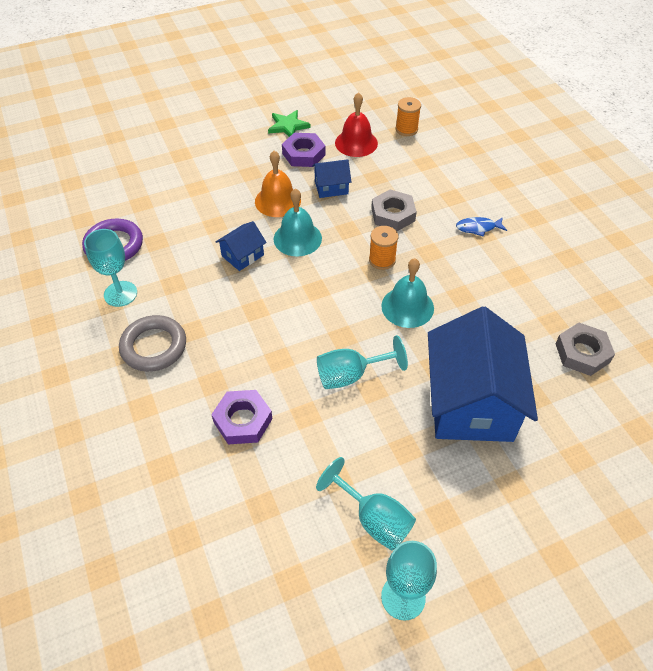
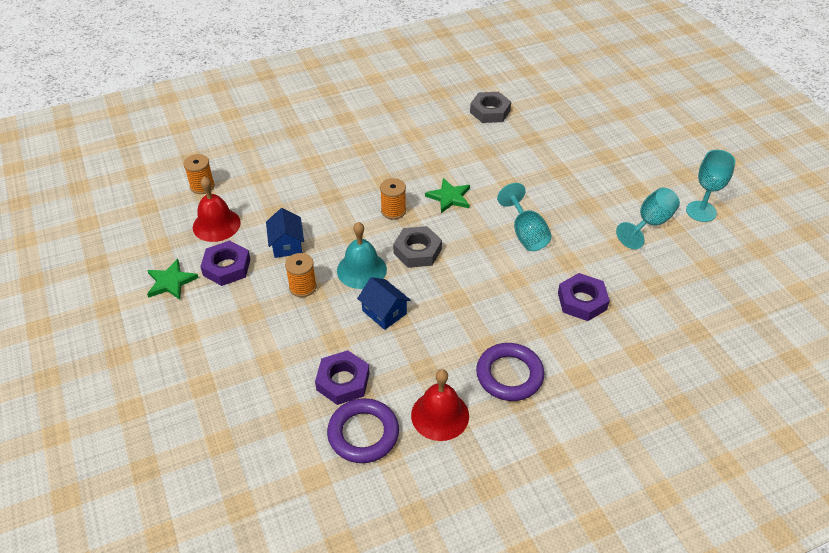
camera: 90 degrees left, 5 degrees down
(120, 294) = (440, 415): turquoise goblet -> red bell
(154, 346) = (509, 375): grey ring -> purple ring
(169, 231) = (343, 381): none -> purple nut
(277, 201) = (302, 287): orange bell -> orange spool
(393, 214) = (333, 201): grey nut -> grey nut (417, 251)
(407, 307) = (449, 197): turquoise bell -> green star
(470, 402) = (542, 169): blue house -> none
(478, 228) = (355, 150): blue fish -> none

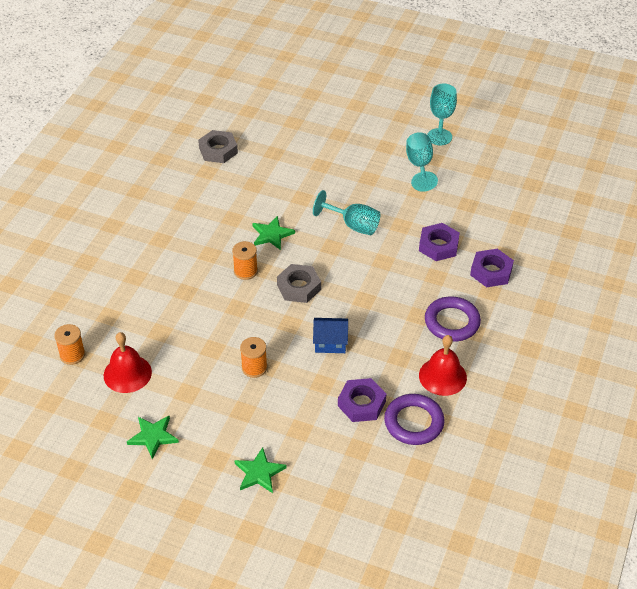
camera: 45 degrees left, 0 degrees up
(198, 369) = (259, 472): none -> green star
(227, 267) = (180, 396): purple nut -> purple nut (491, 271)
(287, 244) = (202, 348): blue house -> none
(361, 270) = (278, 327): turquoise bell -> none

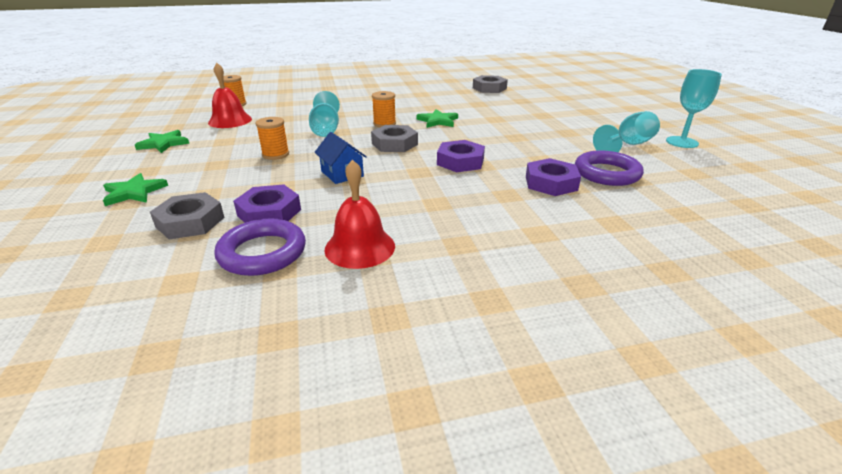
camera: 55 degrees right, 15 degrees down
(342, 448) = (190, 222): none -> grey nut
(353, 225) = (502, 142): turquoise goblet -> turquoise goblet (326, 129)
(452, 322) = (454, 225): purple ring -> purple ring (606, 173)
(491, 271) = (571, 223): purple nut -> purple nut (460, 161)

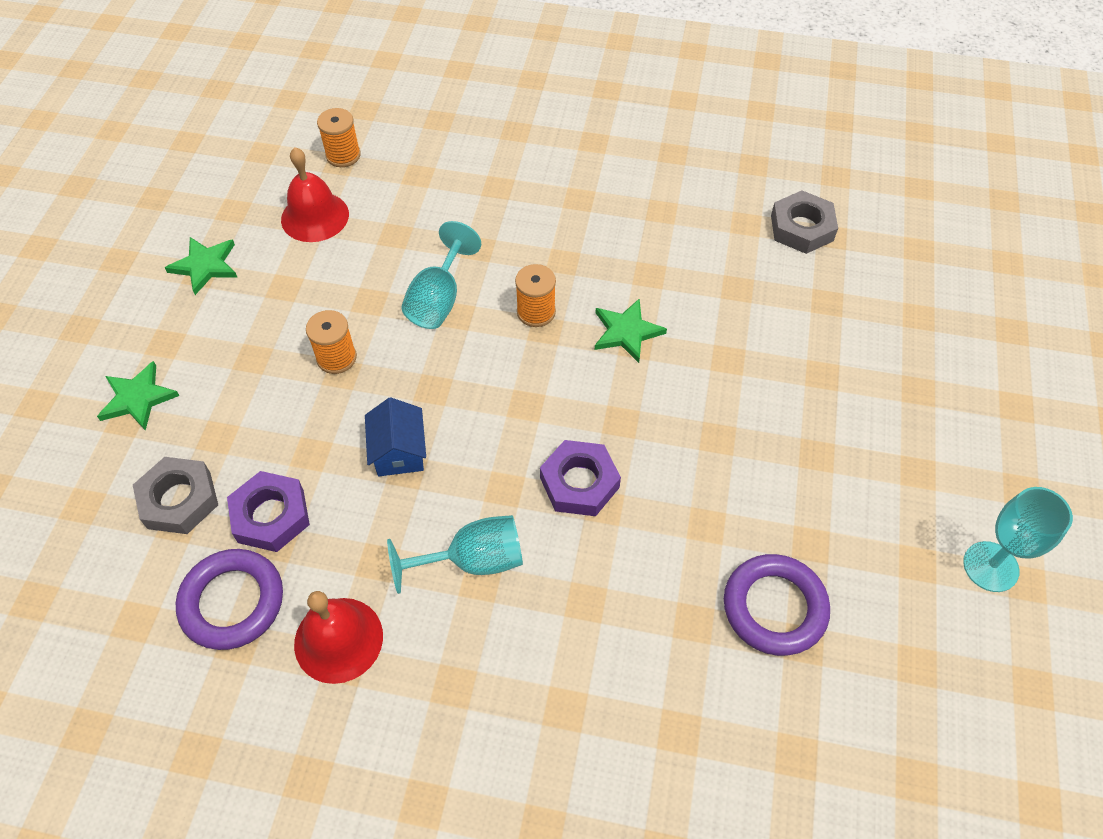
camera: 25 degrees right, 25 degrees up
(394, 144) = (515, 388): grey nut -> none
(551, 183) = (669, 598): purple nut -> none
(628, 145) = (885, 538): turquoise goblet -> turquoise goblet (473, 561)

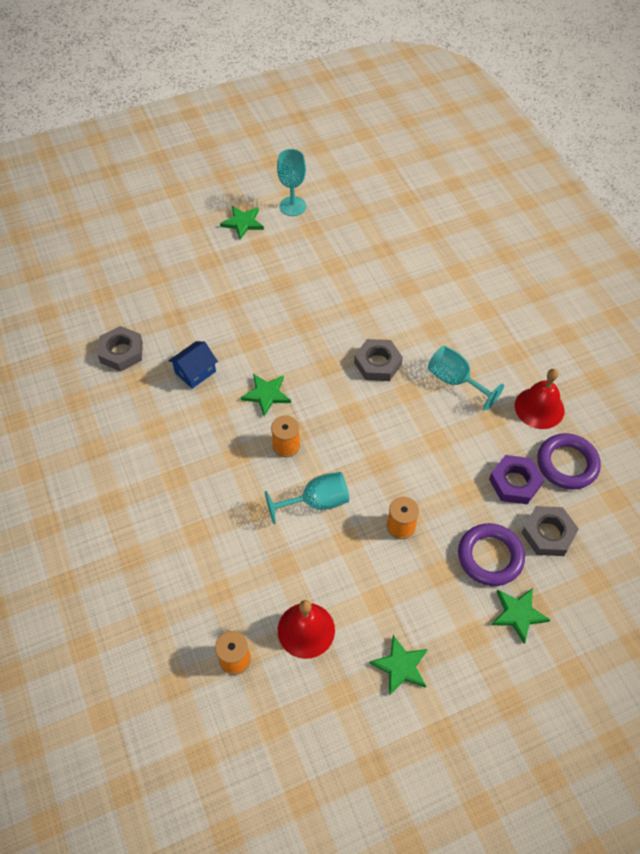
camera: 125 degrees left, 0 degrees up
(399, 451) = (429, 451): blue house -> blue house (195, 372)
(579, 483) = (377, 363): purple nut -> grey nut
(774, 607) = (376, 265): purple ring -> purple ring (490, 557)
(983, 473) = (243, 223): none -> green star

